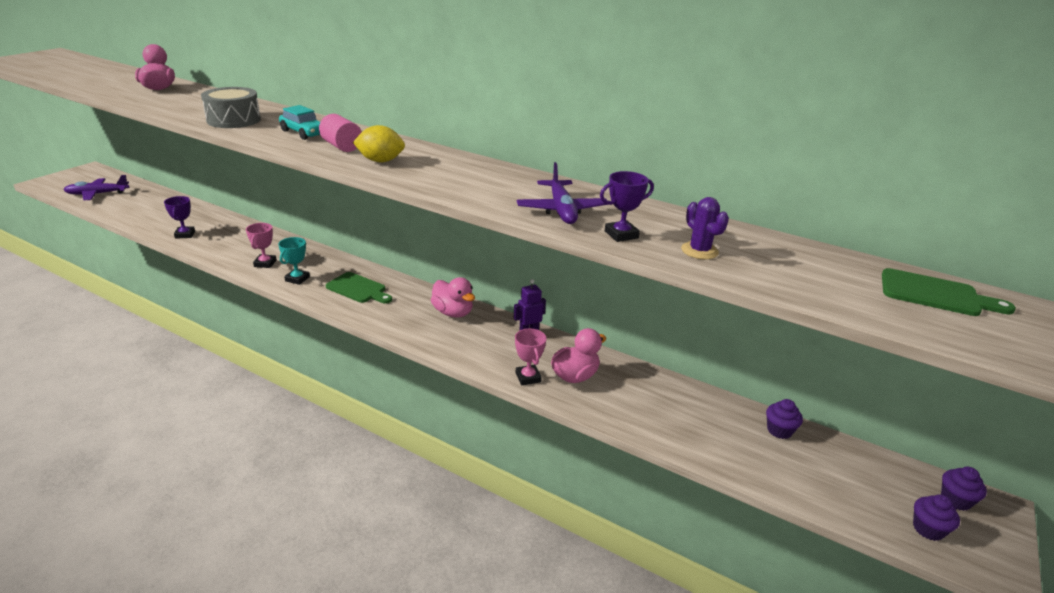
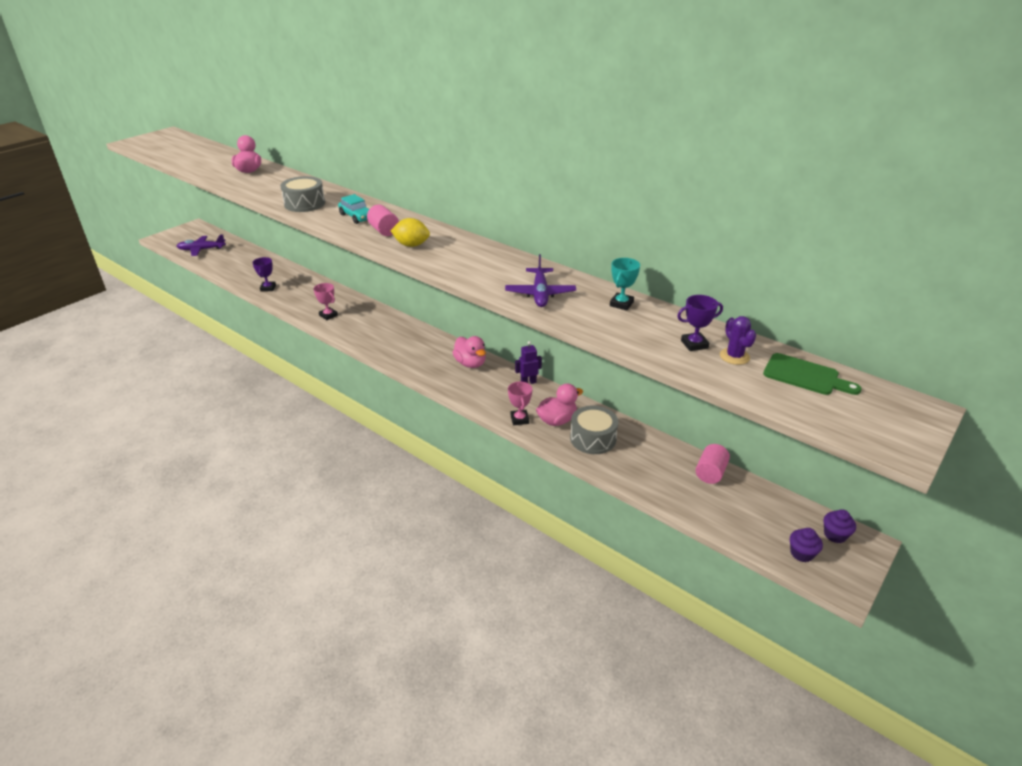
camera: 10 degrees right, 5 degrees up
(265, 263) = (328, 315): pink trophy -> pink trophy turned 60 degrees counterclockwise
(297, 279) = (352, 330): turquoise trophy -> turquoise trophy (621, 304)
(358, 289) = (398, 340): green cutting board -> none
(621, 235) = (579, 317): purple trophy -> purple trophy (694, 344)
(625, 396) = (593, 438): none -> grey drum
(699, 251) = (634, 332): purple cactus -> purple cactus (734, 356)
(779, 430) = (710, 473): purple cupcake -> pink cylinder

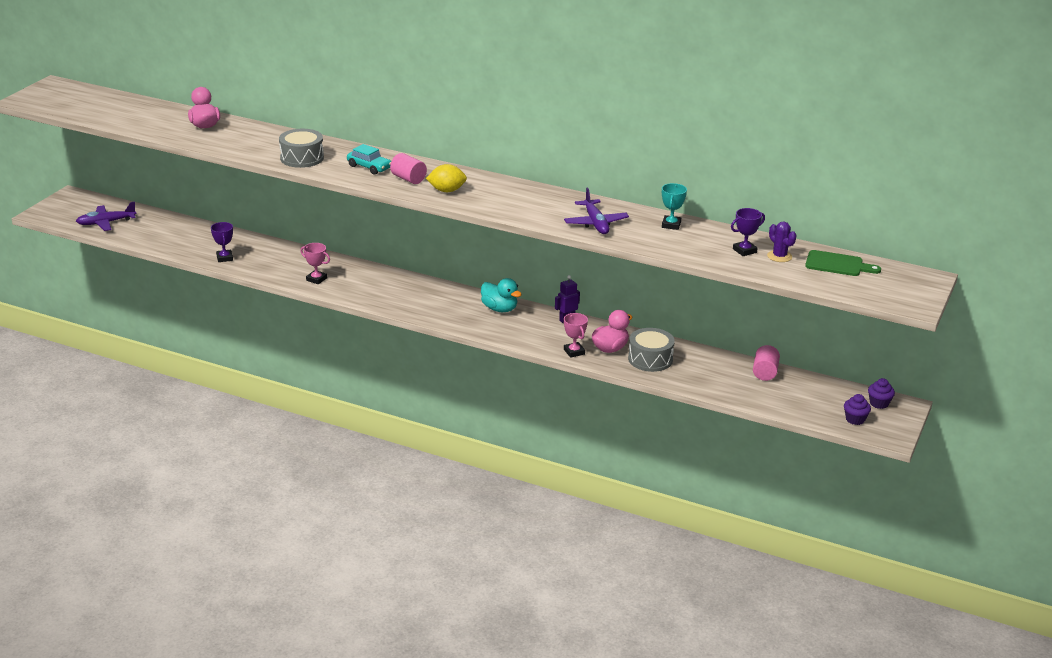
camera: 15 degrees left, 5 degrees down
(470, 363) = (499, 309): pink duck -> turquoise duck

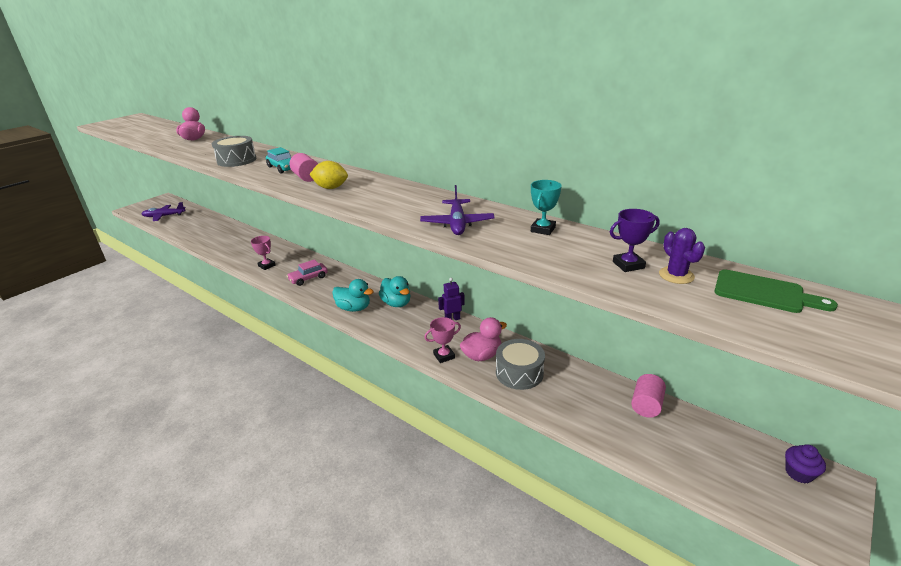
camera: 15 degrees right, 0 degrees up
(224, 258) = (216, 245): purple trophy -> none
(380, 290) = (308, 278): none -> pink car
(456, 317) = (354, 308): none -> turquoise duck
(574, 352) = (444, 356): pink trophy -> pink trophy turned 75 degrees clockwise
(855, 419) = (767, 498): purple cupcake -> none

